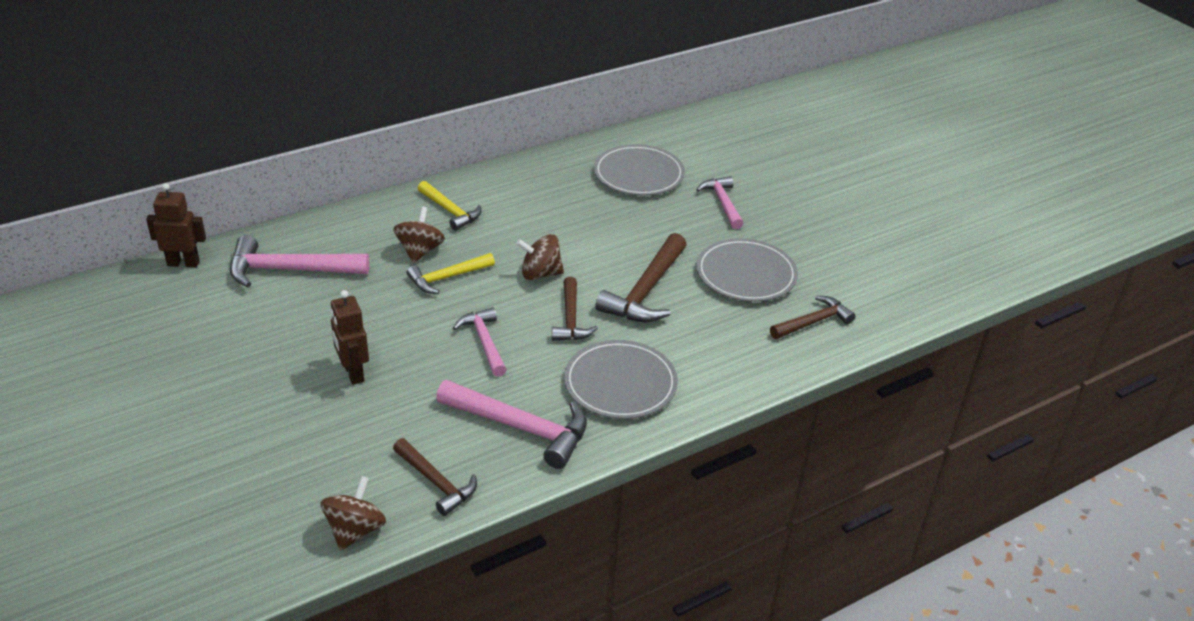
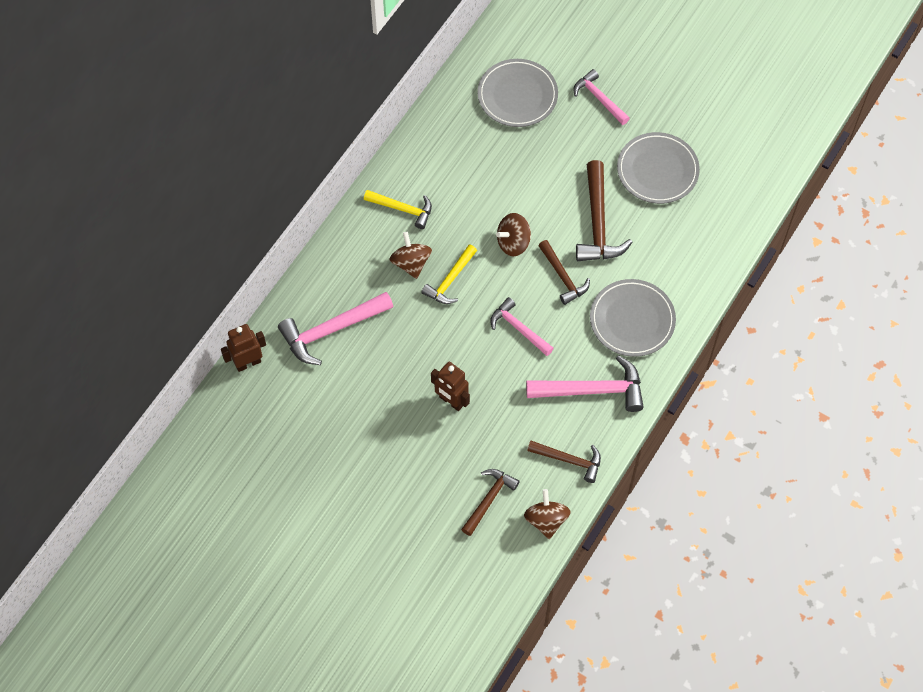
camera: 25 degrees left, 25 degrees up
(813, 322) = (727, 197): brown hammer -> brown hammer (489, 499)

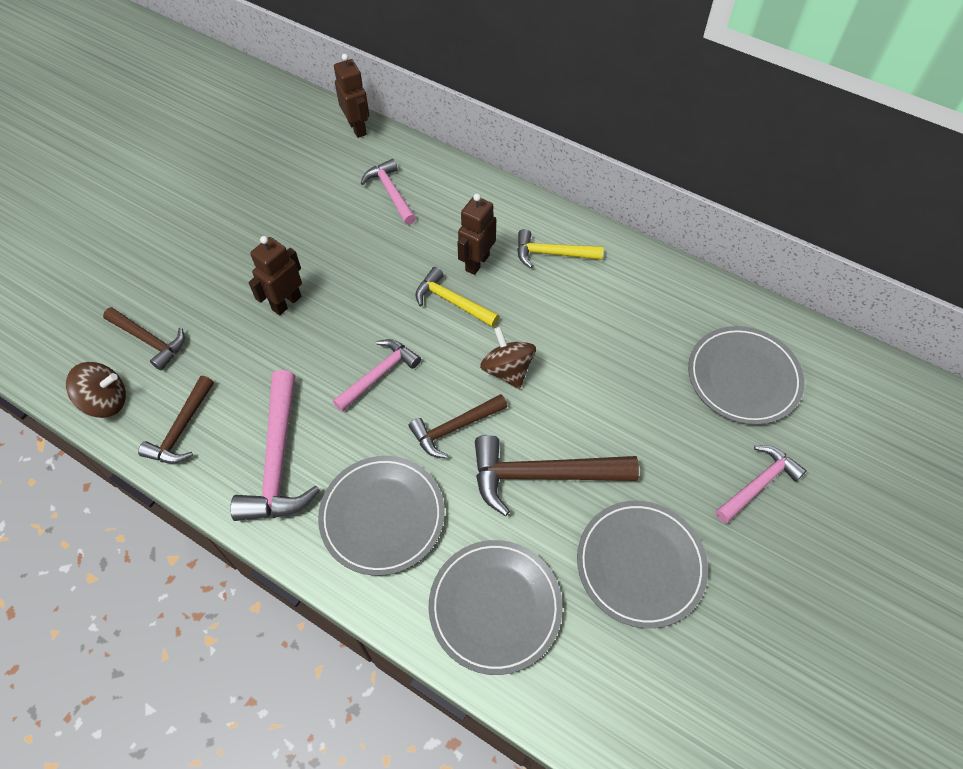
camera: 90 degrees right, 5 degrees down
(331, 330) = (391, 193): pink hammer -> pink hammer, size x0.63
(402, 209) = (552, 253): yellow hammer -> yellow hammer turned 75 degrees clockwise
(411, 263) = (477, 262): brown spinning top -> brown robot
(689, 252) = (495, 607): none -> grey plate

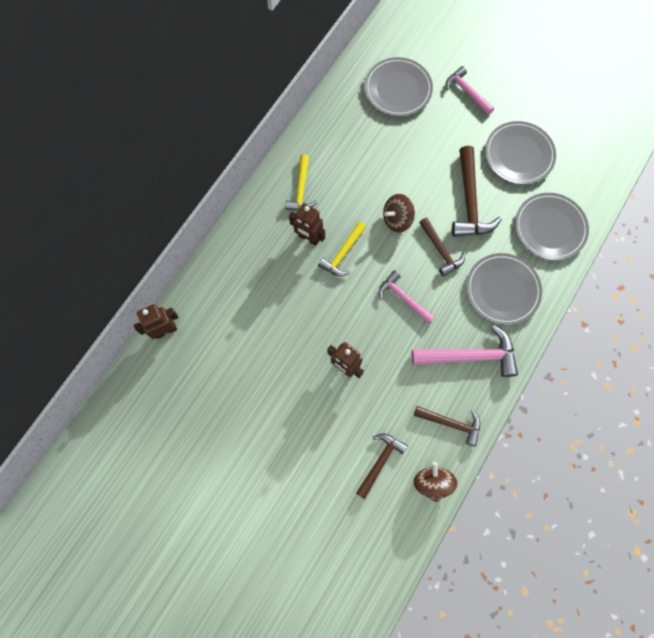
camera: 90 degrees left, 15 degrees up
(391, 193) = (239, 300): pink hammer -> none

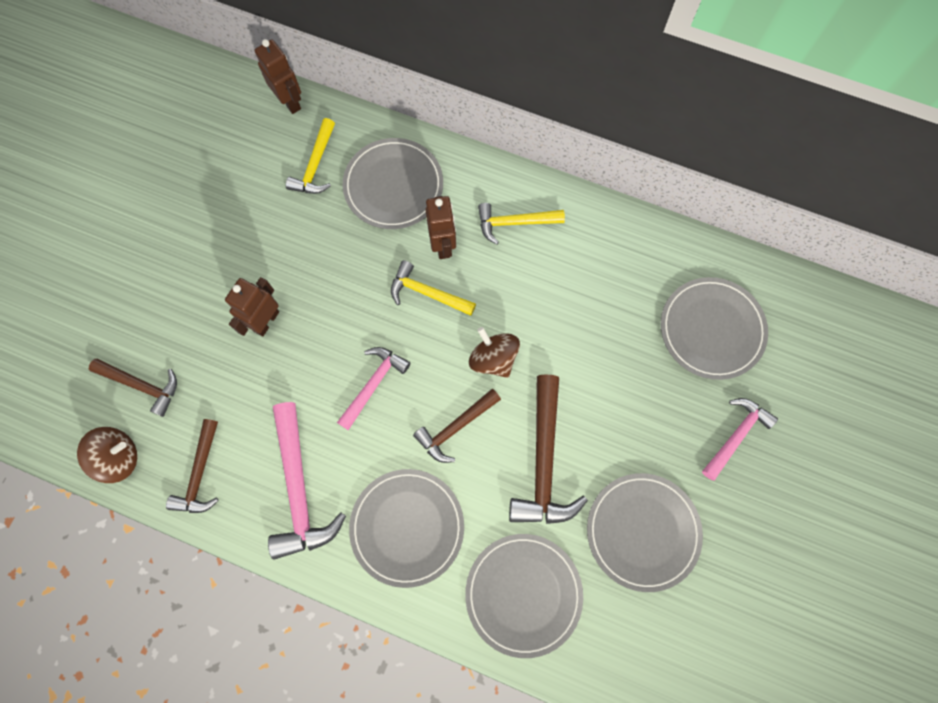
camera: 80 degrees right, 0 degrees up
(226, 317) = (315, 165): none -> yellow hammer
(255, 264) = (393, 186): none -> grey plate
(308, 238) = (443, 245): brown robot -> brown robot turned 150 degrees clockwise
(469, 201) = (543, 461): brown hammer -> brown hammer turned 75 degrees counterclockwise

